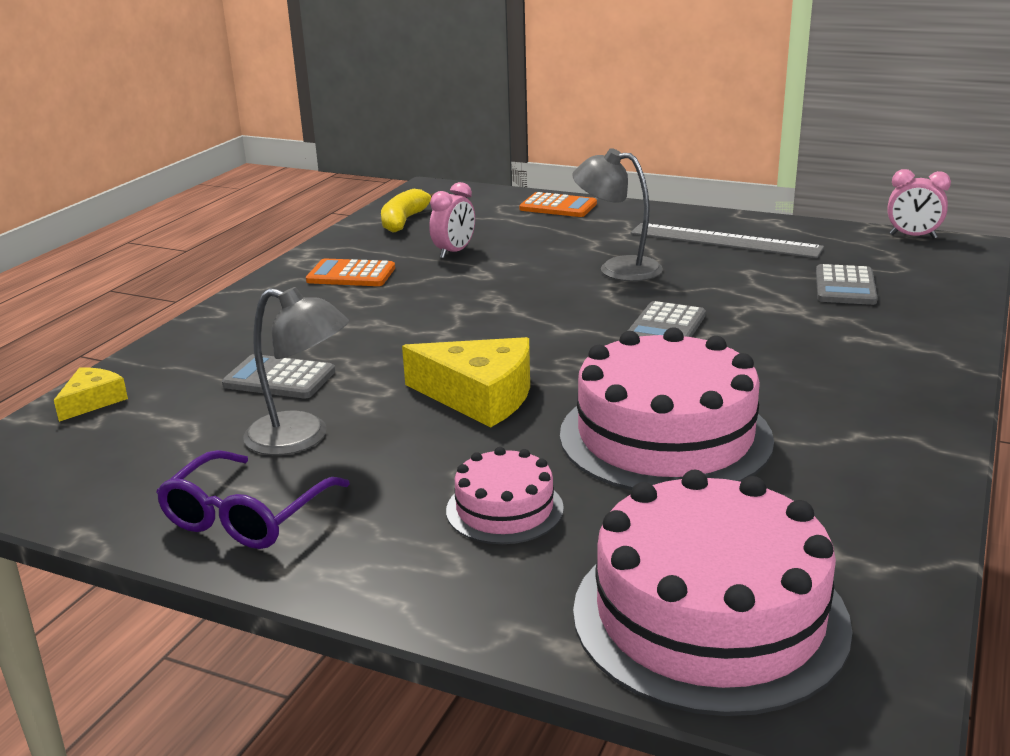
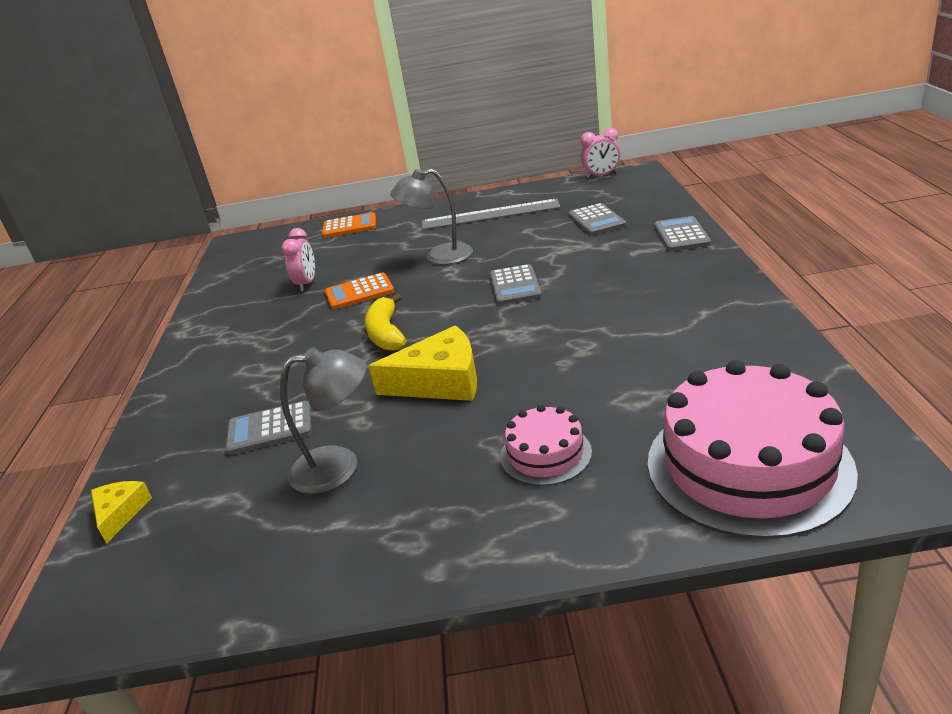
camera: 25 degrees left, 5 degrees up
(246, 516) = (361, 546): purple glasses -> none
(351, 275) = (242, 328): orange calculator -> orange calculator (359, 292)
(404, 221) = (240, 273): yellow banana -> yellow banana (386, 334)
(665, 436) = (594, 359): pink cake -> none
(935, 337) = (681, 235): none -> grey calculator

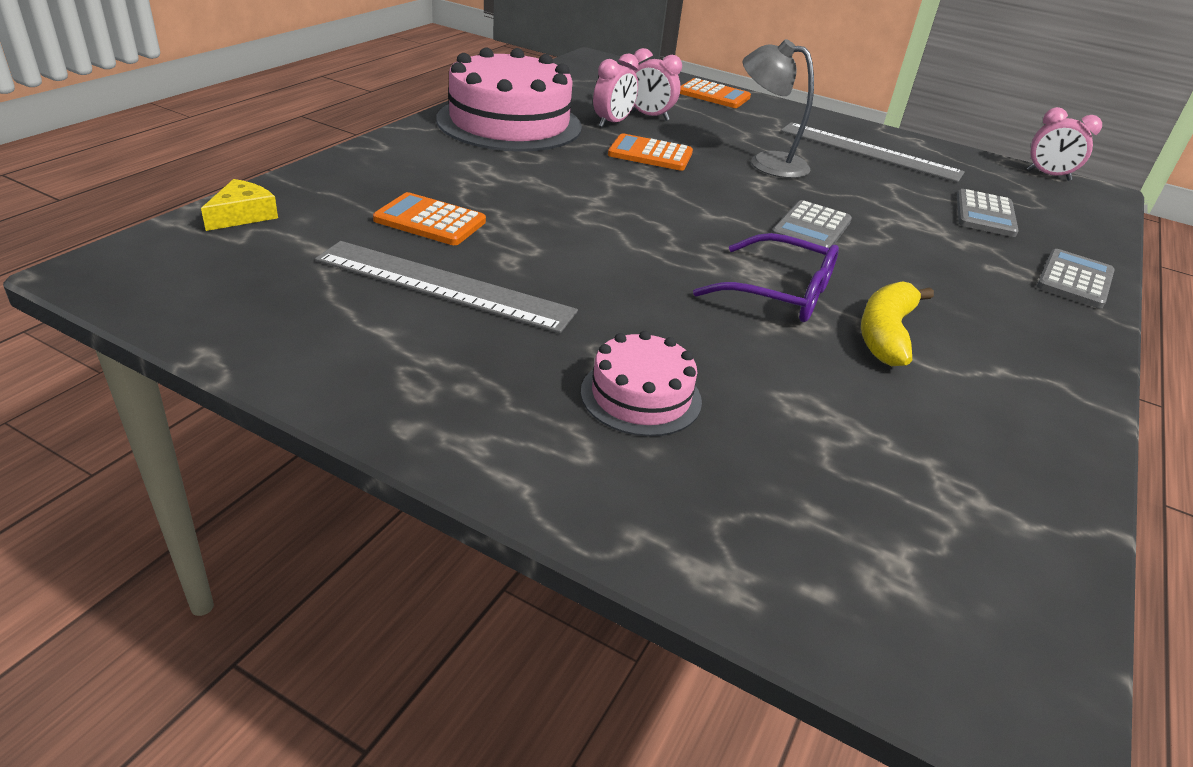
camera: 25 degrees right, 5 degrees up
(270, 429) = (430, 221): grey calculator -> orange calculator
(326, 265) = (649, 116): none -> pink clock
(339, 467) = (443, 286): grey lamp -> grey ruler
(386, 334) = (629, 201): yellow banana -> yellow banana (885, 334)
(440, 381) = (625, 270): yellow cheese -> none
(546, 339) = (780, 293): none -> purple glasses
(748, 465) = (850, 554): pink cake -> pink cake (509, 123)

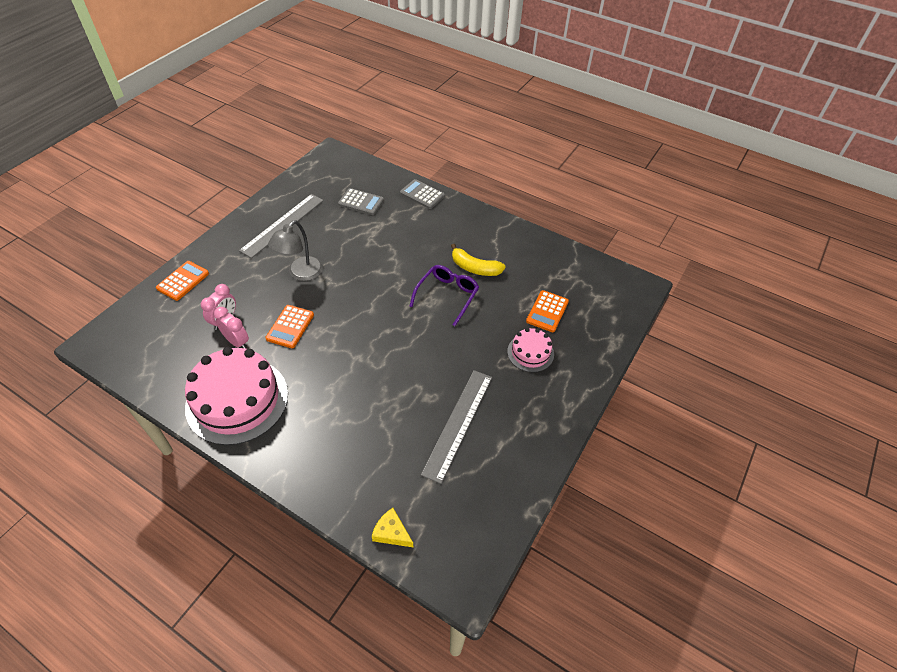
camera: 85 degrees left, 15 degrees up
(430, 221) = (390, 435): orange calculator -> orange calculator (547, 311)
(811, 228) = (382, 271): grey calculator -> none
(1048, 175) = (312, 163): pink clock -> none

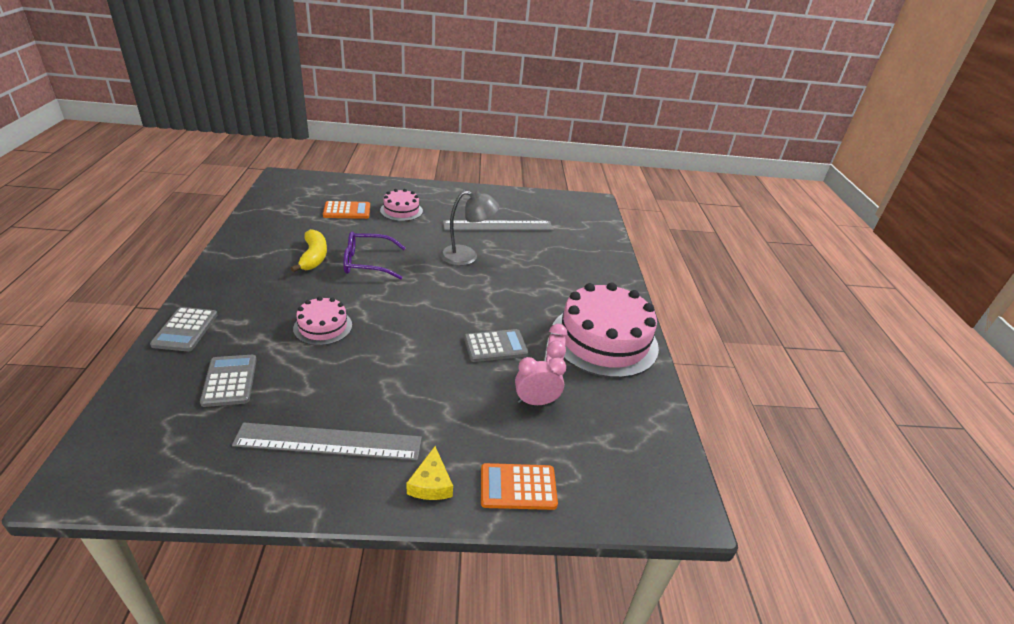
camera: 125 degrees left, 15 degrees down
(290, 327) = (495, 346): orange calculator -> grey calculator
(301, 273) = (413, 375): grey lamp -> grey lamp (467, 256)
(382, 249) = (323, 326): none -> pink cake
(391, 532) = (601, 230): yellow cheese -> yellow cheese (431, 483)

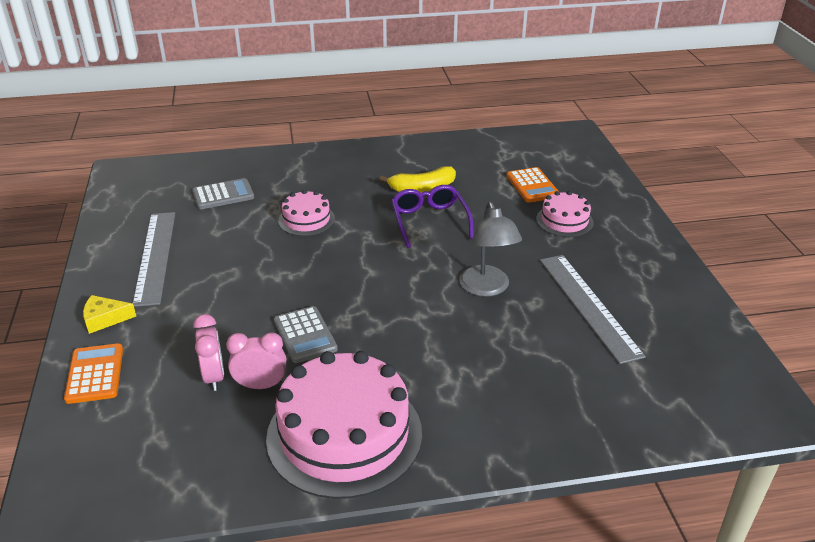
camera: 85 degrees right, 0 degrees up
(185, 330) = (283, 159): grey calculator -> none

